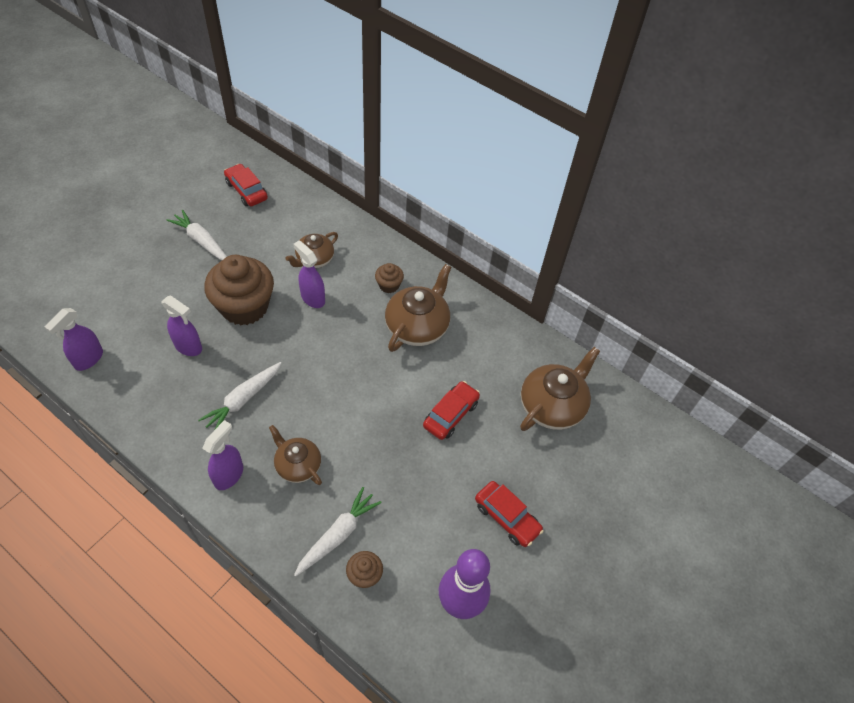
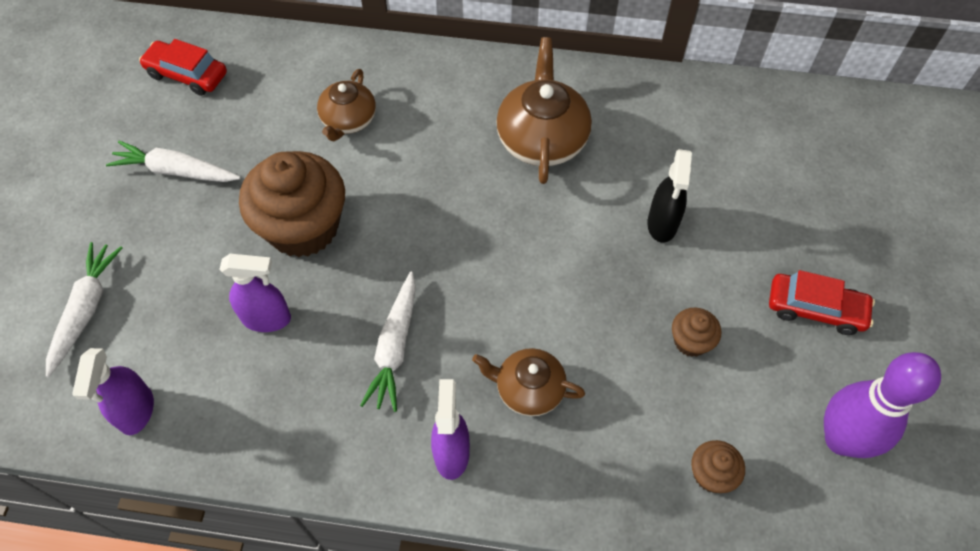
camera: 25 degrees left, 5 degrees up
(312, 298) = (384, 170): purple spray bottle -> none
(338, 535) = (643, 445): white carrot -> white carrot (86, 310)
(389, 285) = (468, 106): brown cupcake -> brown cupcake (691, 341)
(451, 414) = (662, 224): red car -> black spray bottle
(552, 406) = (766, 151): brown teapot -> none

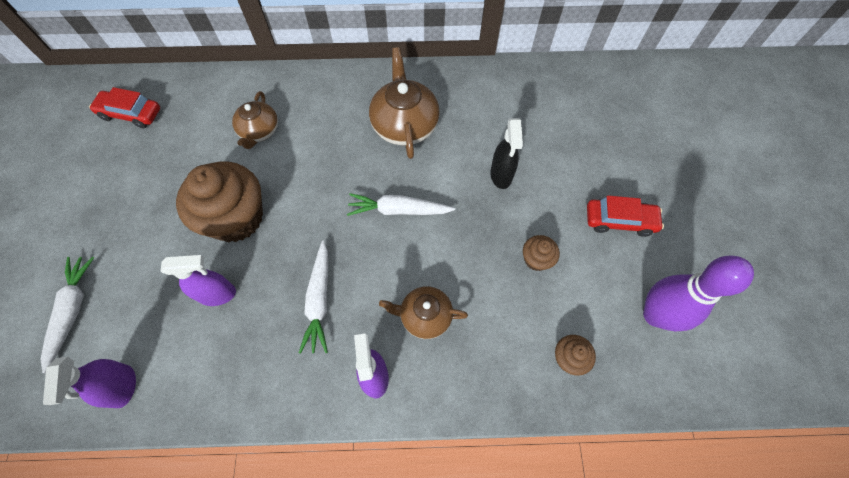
camera: 10 degrees left, 5 degrees up
(176, 171) = (131, 189): white carrot -> white carrot (398, 210)

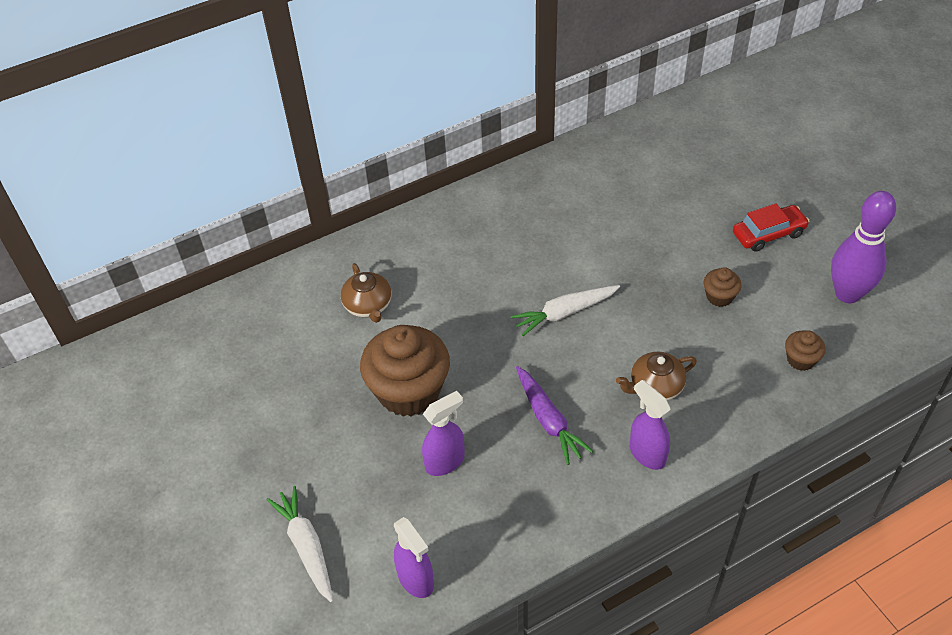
camera: 25 degrees left, 15 degrees down
(131, 114) = (210, 349): red car -> none
(319, 300) = (548, 420): white carrot -> purple carrot
(404, 124) = (513, 238): brown teapot -> none
(501, 175) = (638, 242): black spray bottle -> none

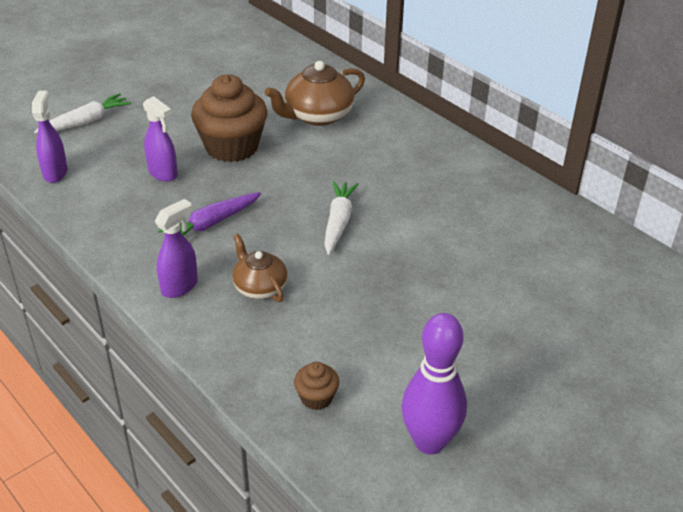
camera: 75 degrees right, 10 degrees down
(368, 306) = (317, 116): brown teapot -> brown teapot, size x1.58
(416, 580) = (55, 173): purple spray bottle -> purple spray bottle turned 135 degrees clockwise
(564, 313) = (338, 222): white carrot -> white carrot turned 45 degrees clockwise
(719, 296) = (391, 328): brown cupcake -> none
(768, 234) = (503, 367): red car -> none

